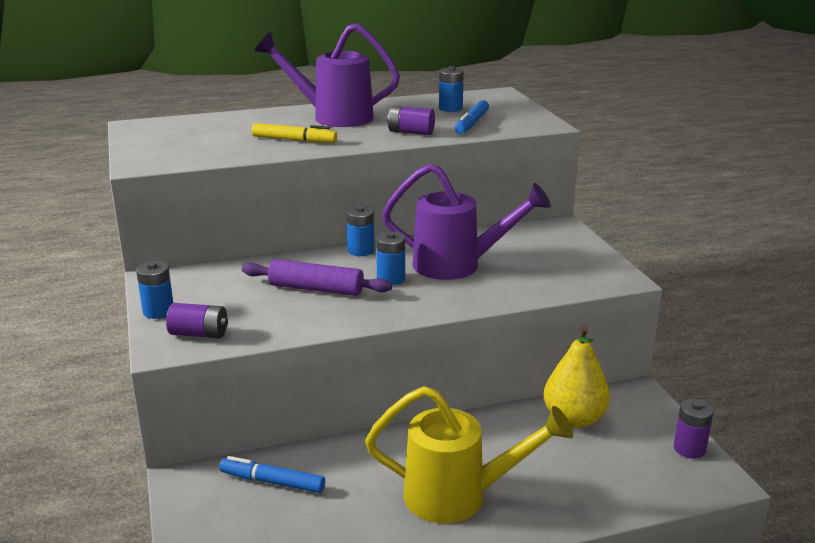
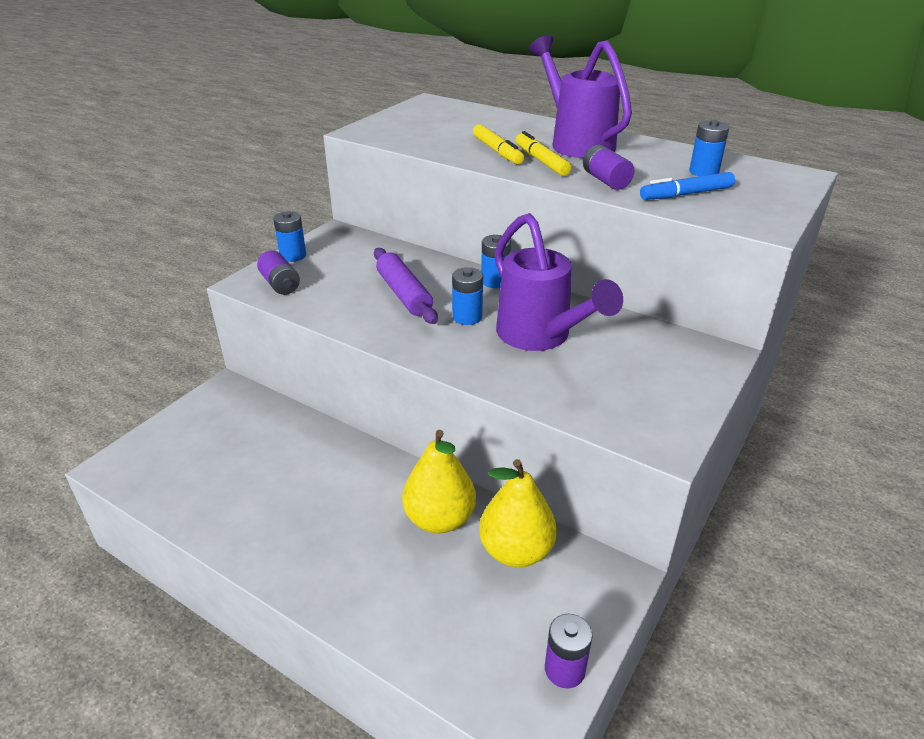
camera: 50 degrees right, 10 degrees up
(273, 482) = (257, 427): blue marker -> none
(341, 136) = (541, 161): none -> yellow marker
(460, 496) = (327, 534): yellow watering can -> none
(507, 436) = (439, 519): none -> yellow pear

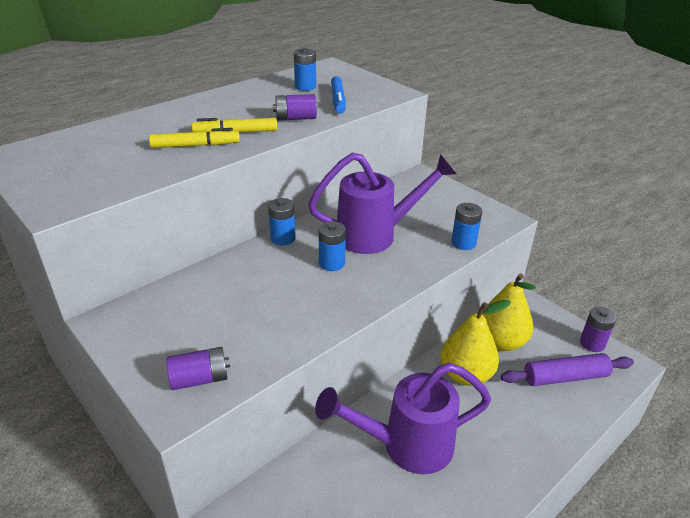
camera: 75 degrees left, 0 degrees up
(293, 256) = (137, 363): blue battery -> blue battery (463, 243)
(404, 294) = (274, 292): purple rolling pin -> purple rolling pin (565, 377)
(576, 142) = (209, 112): purple watering can -> purple watering can (405, 446)

